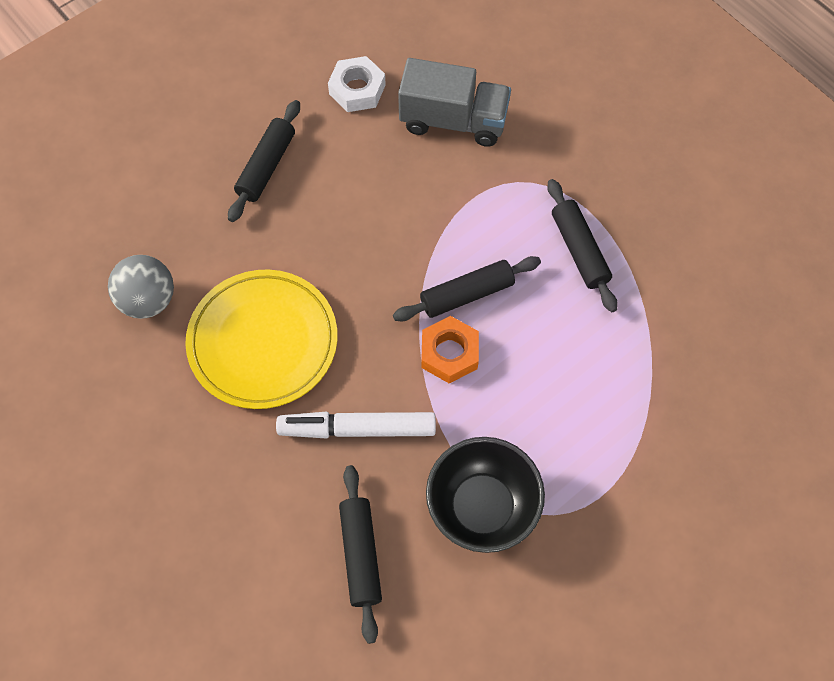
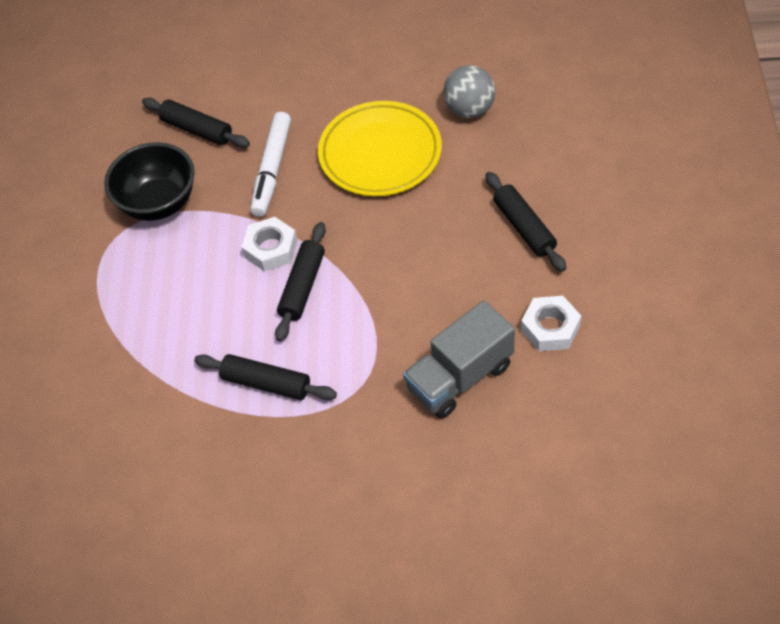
camera: 135 degrees right, 10 degrees down
(357, 429) = (272, 170): white marker -> white marker turned 150 degrees clockwise
(449, 353) = (271, 249): orange nut -> white nut

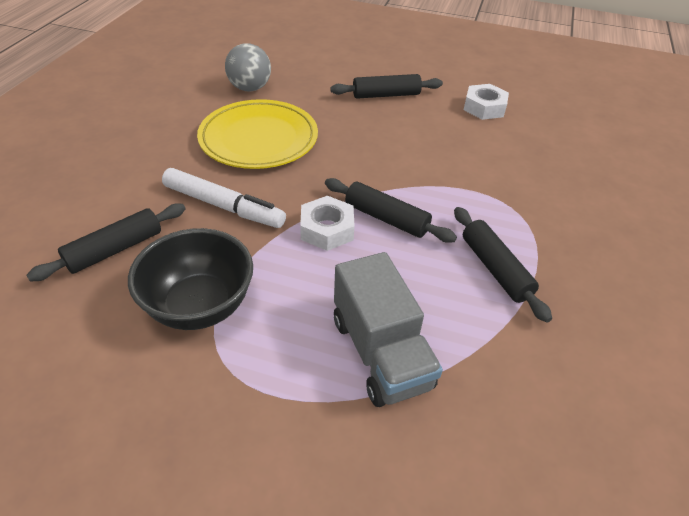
camera: 80 degrees left, 10 degrees down
(266, 383) = (495, 269): black rolling pin -> black rolling pin turned 60 degrees counterclockwise
(460, 377) = (518, 156): grey truck -> grey truck (381, 353)

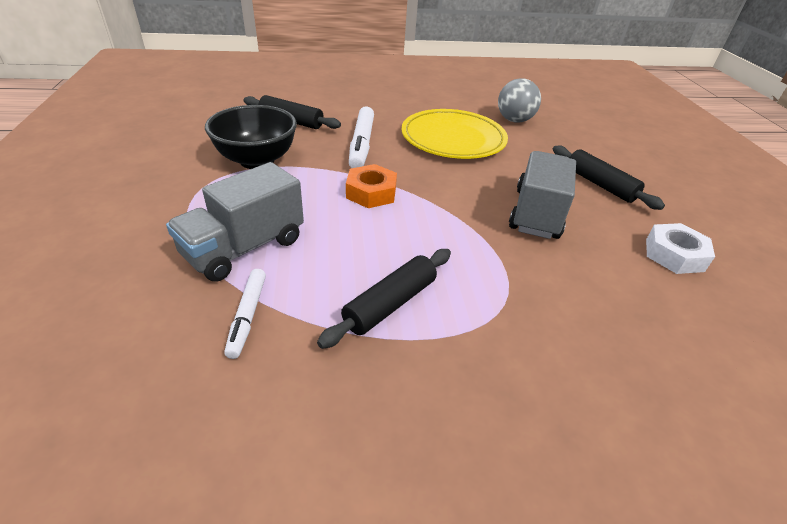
camera: 65 degrees right, 5 degrees down
(327, 229) = (371, 192): white nut -> orange nut
(386, 218) = (410, 220): black rolling pin -> none
(409, 144) = (536, 213): none -> grey truck
(486, 369) = (247, 316): none -> white marker

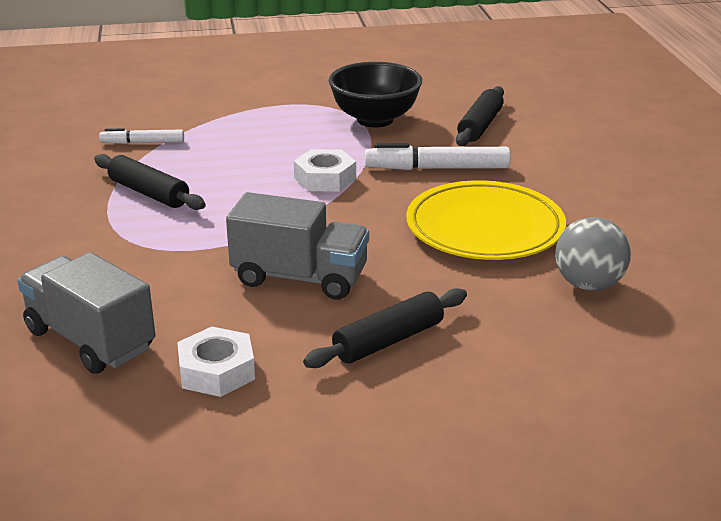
camera: 90 degrees right, 10 degrees down
(244, 248) = (224, 132): grey truck -> grey truck (90, 340)
(371, 192) = (325, 178): orange nut -> white nut

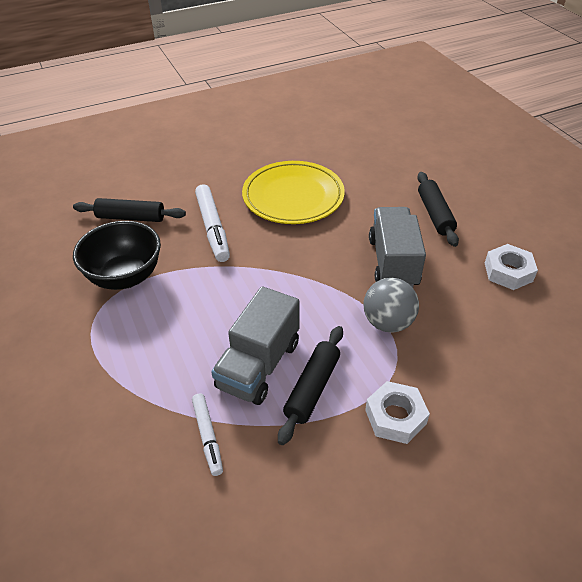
camera: 105 degrees left, 15 degrees up
(90, 340) = (523, 341): grey truck -> grey truck (259, 365)
(325, 178) = (247, 282): white nut -> white nut (395, 417)
(388, 340) = (435, 214): black rolling pin -> black rolling pin turned 45 degrees clockwise
(588, 285) = (339, 156): grey ball -> grey ball (388, 322)

